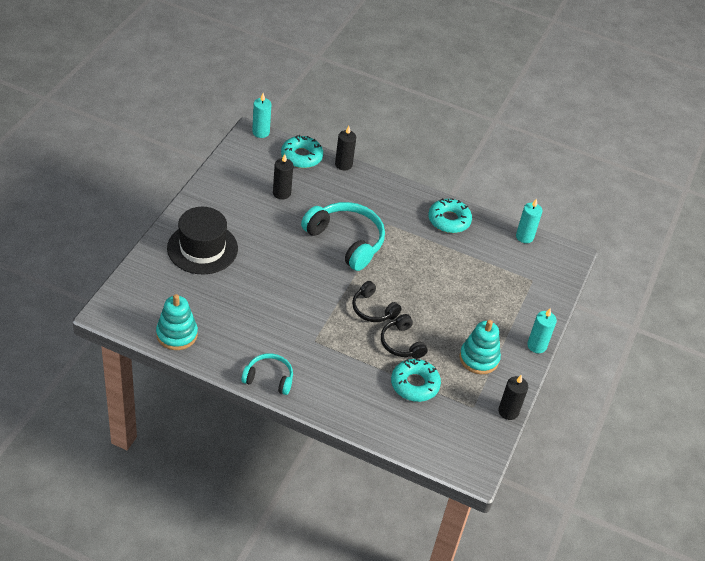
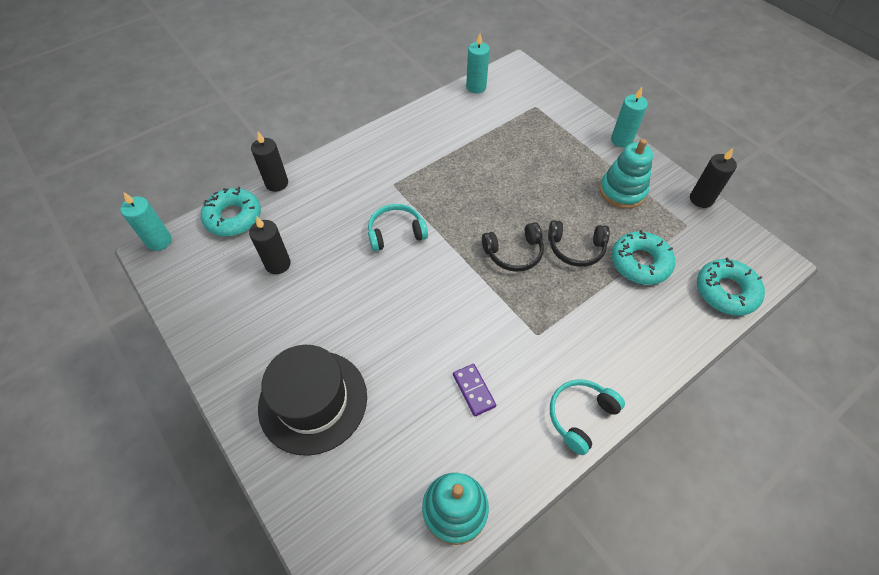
camera: 55 degrees left, 10 degrees up
(254, 320) = (474, 390): none -> purple domino
(346, 241) = (396, 232): turquoise headphones -> turquoise headphones, size x0.56
(449, 220) = (420, 131): turquoise donut -> turquoise donut (726, 291)

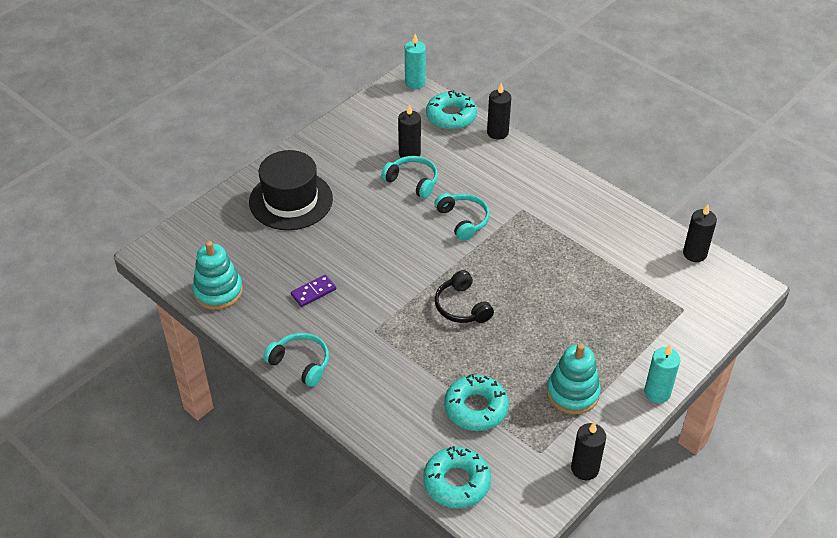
camera: 80 degrees right, 10 degrees down
(323, 267) = (412, 181): none -> turquoise headphones
(476, 87) = (694, 254): turquoise candle -> black candle
(576, 249) = (480, 354): black headphones -> none

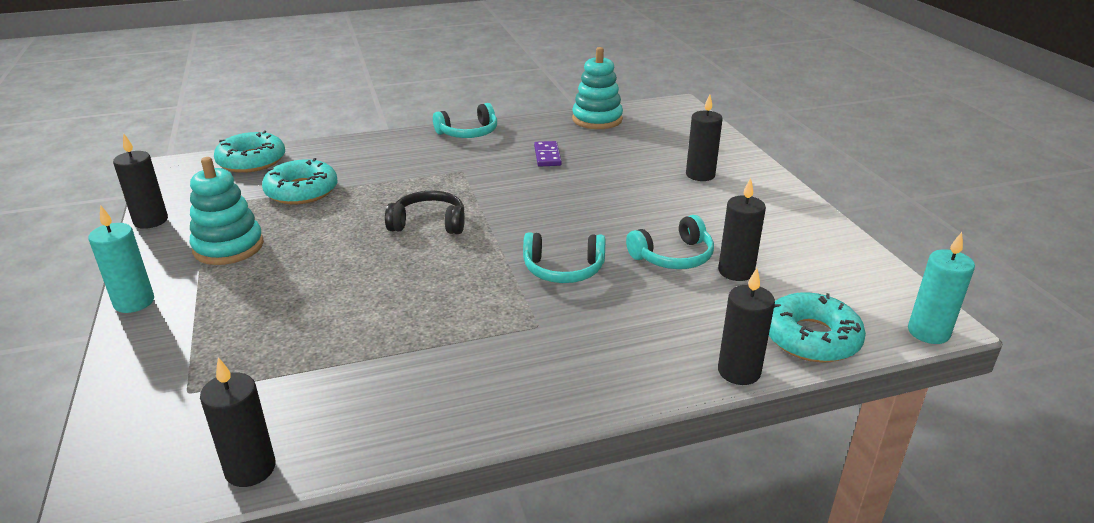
camera: 120 degrees right, 15 degrees down
(291, 200) = (700, 175): black hat -> black candle

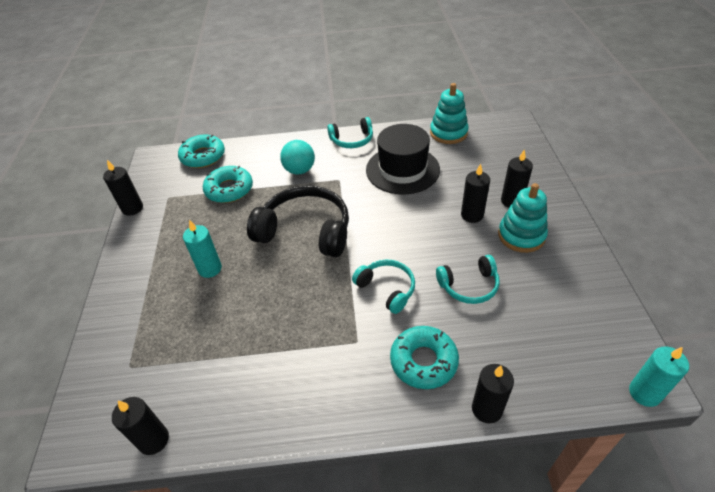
camera: 15 degrees right, 15 degrees up
(134, 302) = (111, 282): turquoise candle -> turquoise candle (210, 269)
(228, 247) = (175, 239): turquoise stacking toy -> turquoise stacking toy (521, 235)
(402, 165) = (299, 170): none -> turquoise ball
(429, 223) = (305, 231): black headphones -> black headphones, size x1.78
(547, 156) = (402, 169): purple domino -> black hat
(563, 269) = (387, 289): turquoise headphones -> turquoise headphones turned 150 degrees counterclockwise
(736, 271) = (512, 307): black candle -> black candle (472, 215)
(811, 338) = (550, 384): turquoise donut -> turquoise donut (423, 361)

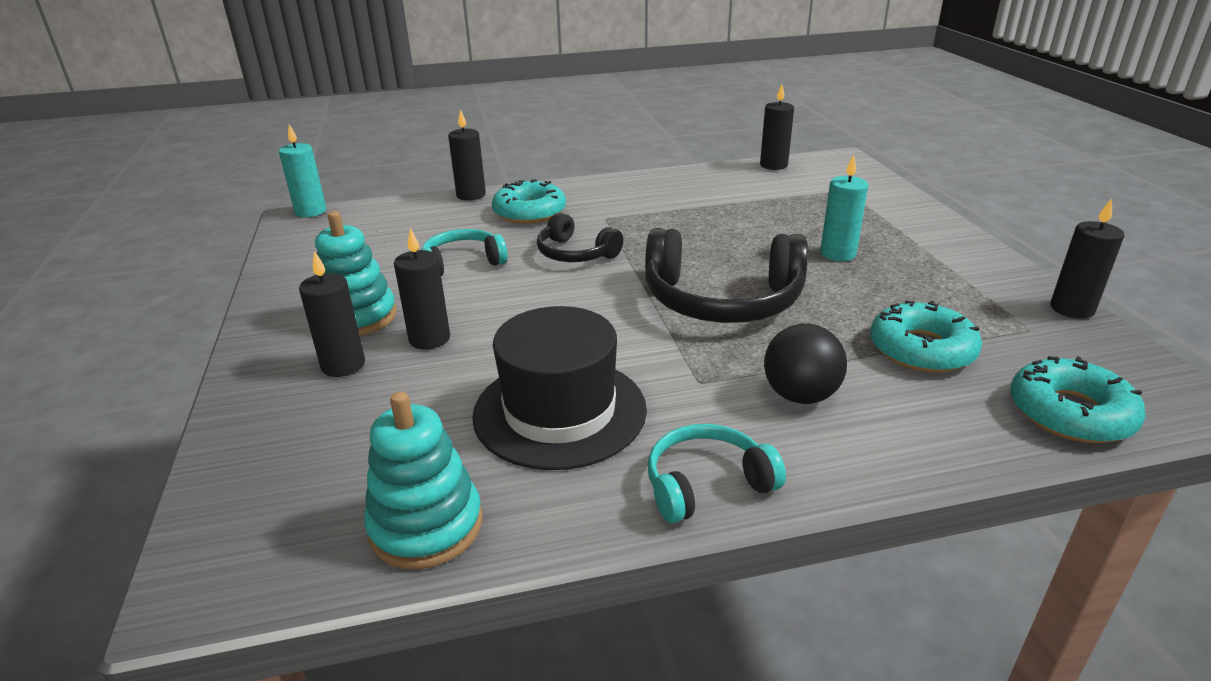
camera: 170 degrees right, 15 degrees down
(299, 170) = (800, 395): turquoise ball -> black ball
(387, 289) = (575, 253): turquoise headphones -> black headphones

